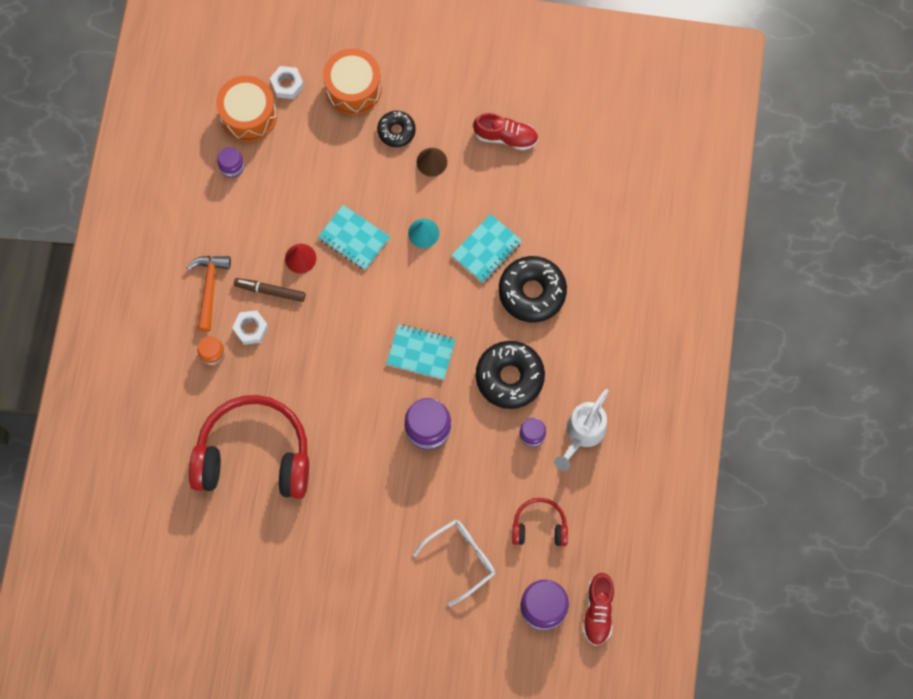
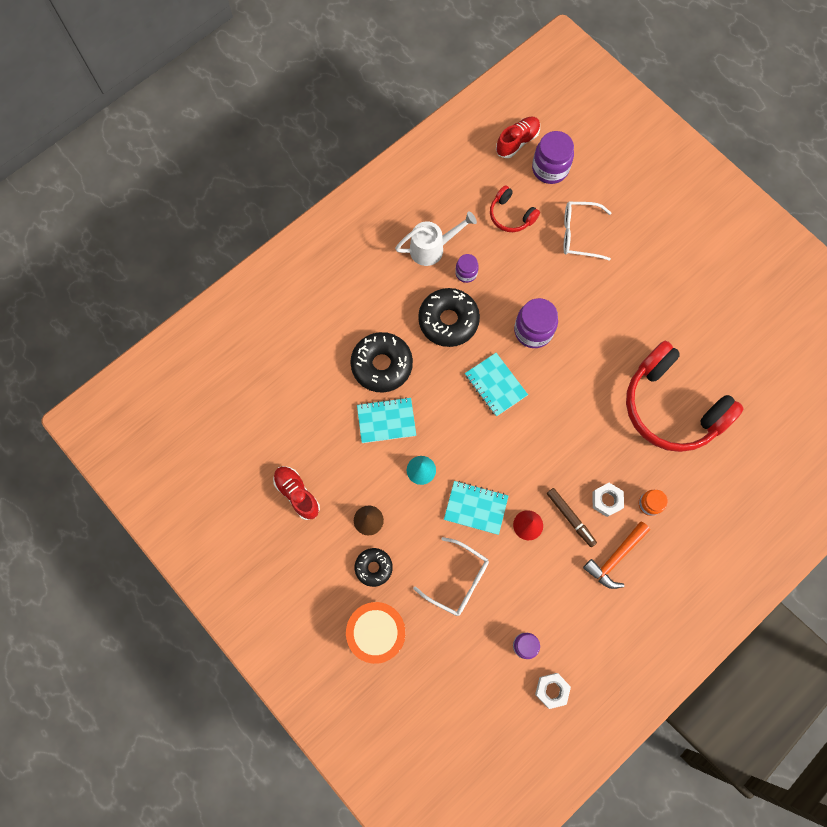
camera: 140 degrees left, 0 degrees up
(248, 115) = (478, 680): orange drum -> none
(287, 84) = (426, 682): white nut -> white nut (551, 690)
(322, 173) = (458, 580): none -> white glasses
(354, 238) = (476, 508): turquoise notebook -> turquoise notebook turned 60 degrees counterclockwise

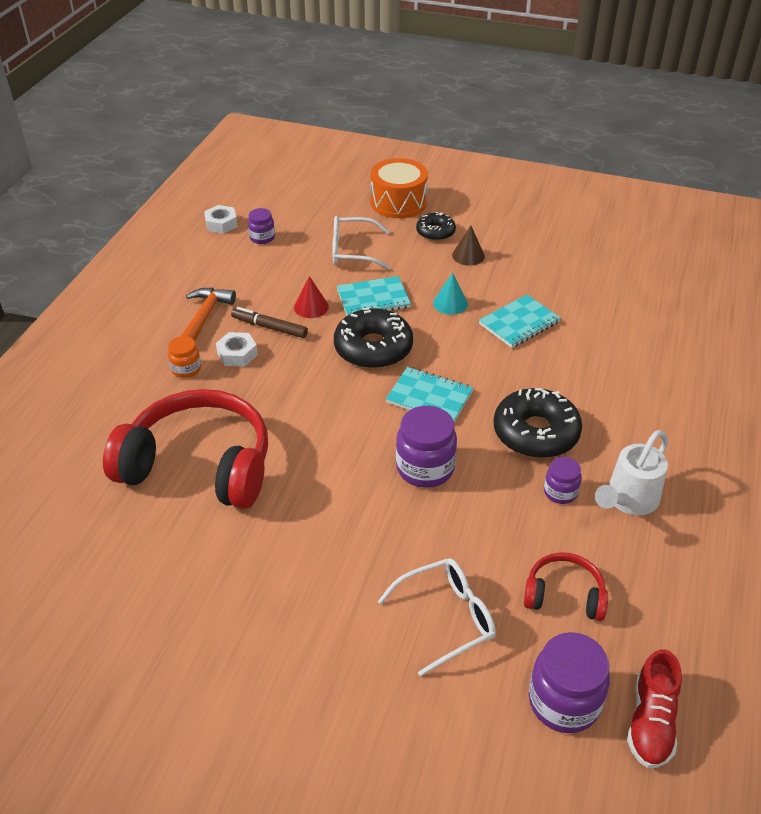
camera: 150 degrees right, 30 degrees down
(297, 494) = (548, 247): red shoe -> none
(382, 365) = (569, 362): black donut -> black donut (373, 348)

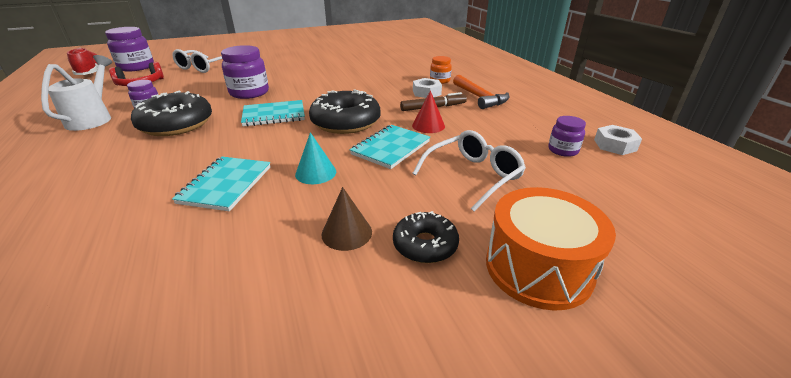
camera: 140 degrees right, 10 degrees down
(199, 465) = (370, 64): red headphones -> none

